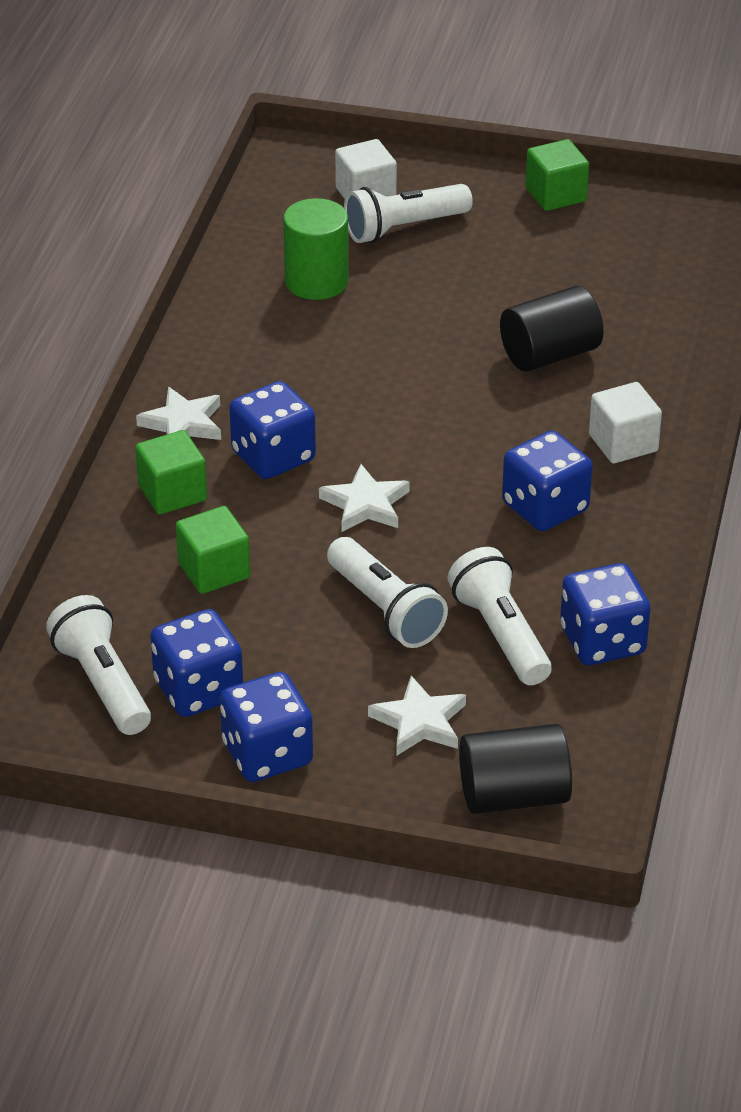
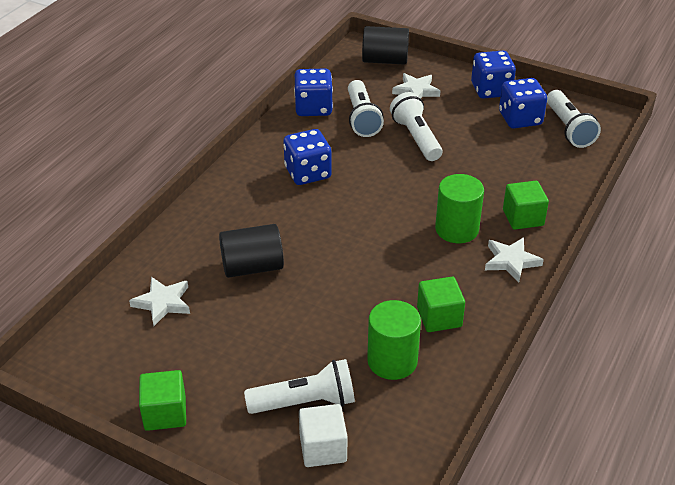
camera: 165 degrees left, 0 degrees up
(214, 570) = (504, 171): green cube -> green cube (439, 317)
(273, 456) = (457, 229): blue dice -> green cylinder
(365, 504) = (409, 191): white star -> white star (162, 303)
(623, 443) = (242, 201): white cube -> none

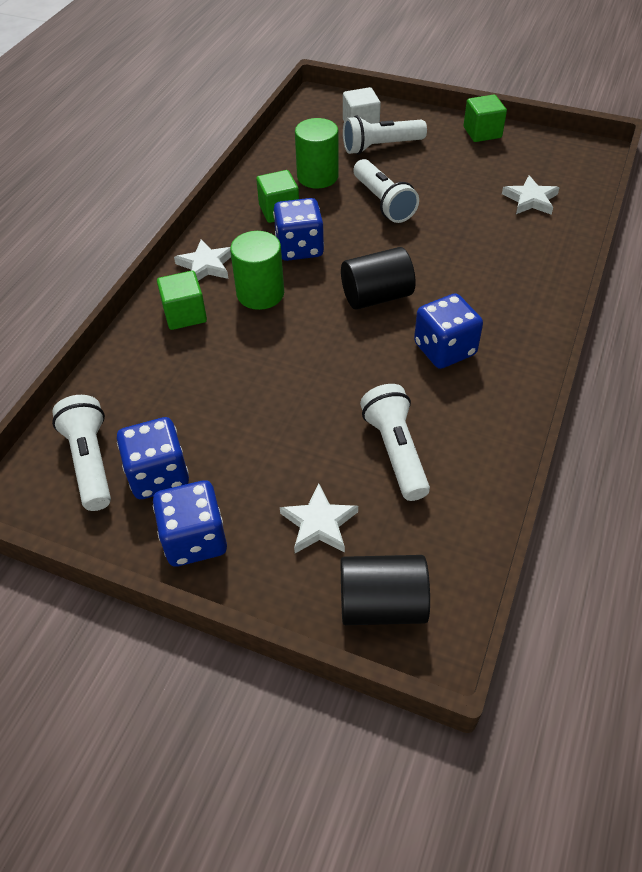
camera: 175 degrees right, 10 degrees up
(252, 267) = (464, 236): black cylinder -> black cylinder (376, 296)
(313, 108) = (473, 465): blue dice -> blue dice (299, 248)
(416, 138) = (313, 421): white flashlight -> white flashlight (383, 202)

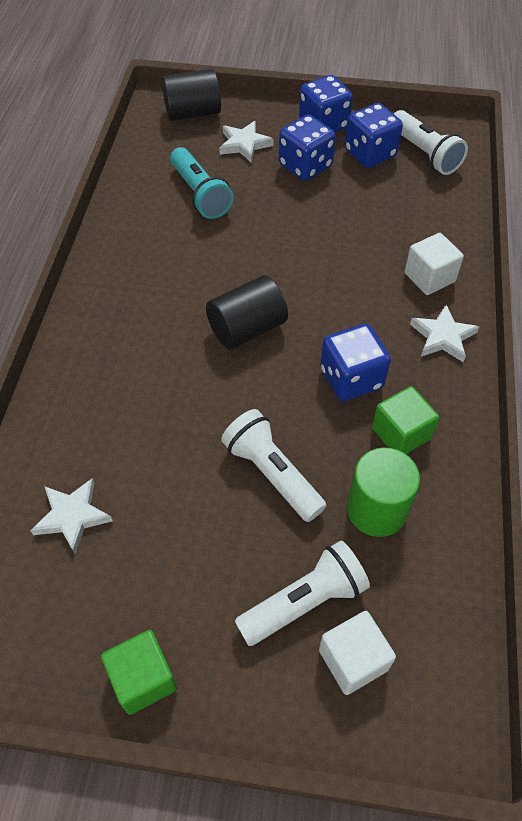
camera: 165 degrees right, 5 degrees up
(185, 314) = (429, 277): green cube -> white cube
(260, 293) = (367, 312): green cylinder -> none
(395, 451) = (200, 194): white flashlight -> turquoise flashlight
(444, 349) = (170, 283): blue dice -> blue dice (305, 166)

